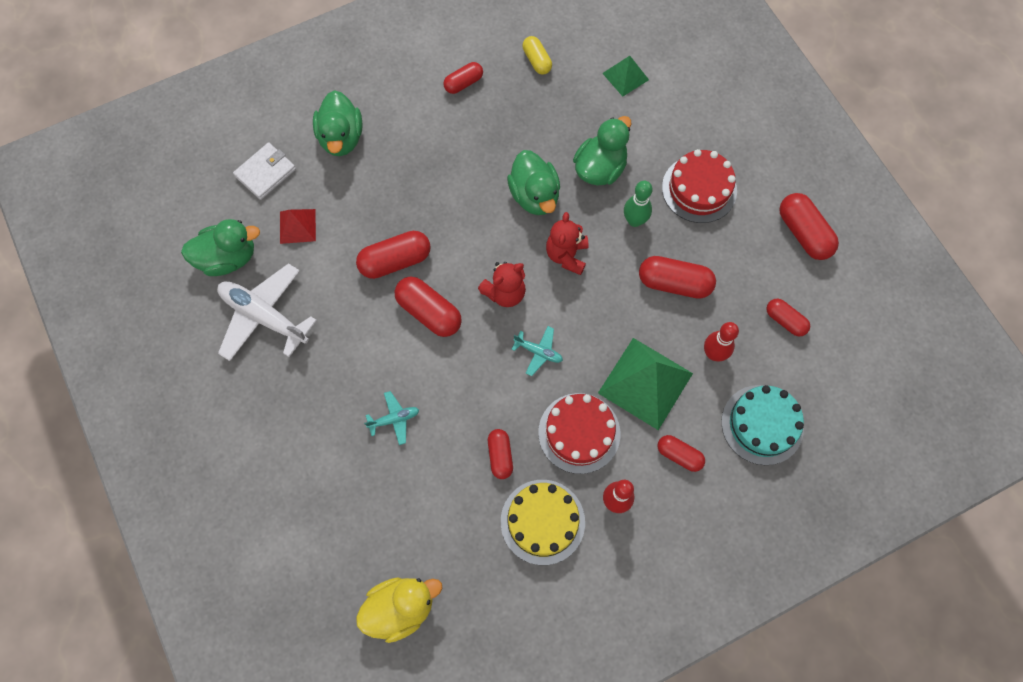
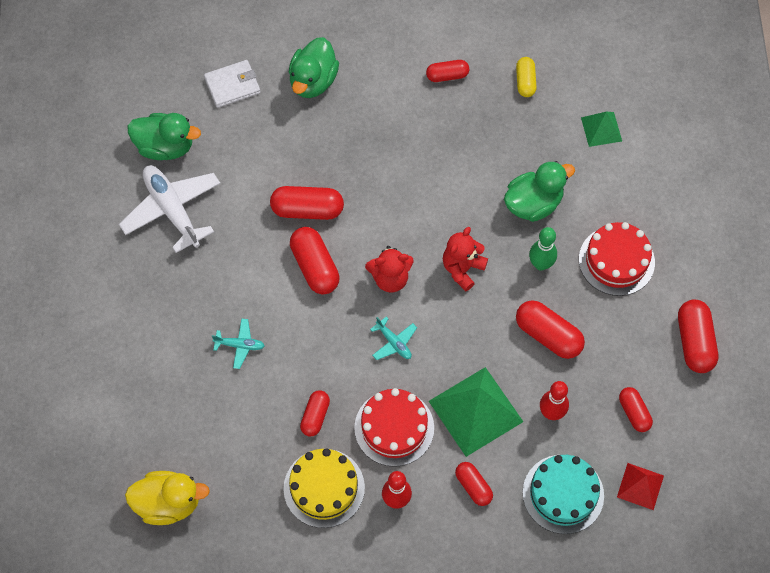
camera: 25 degrees right, 5 degrees down
(297, 226) = (237, 144): red pyramid -> red pyramid (640, 486)
(534, 195) = (460, 203): green duck -> none

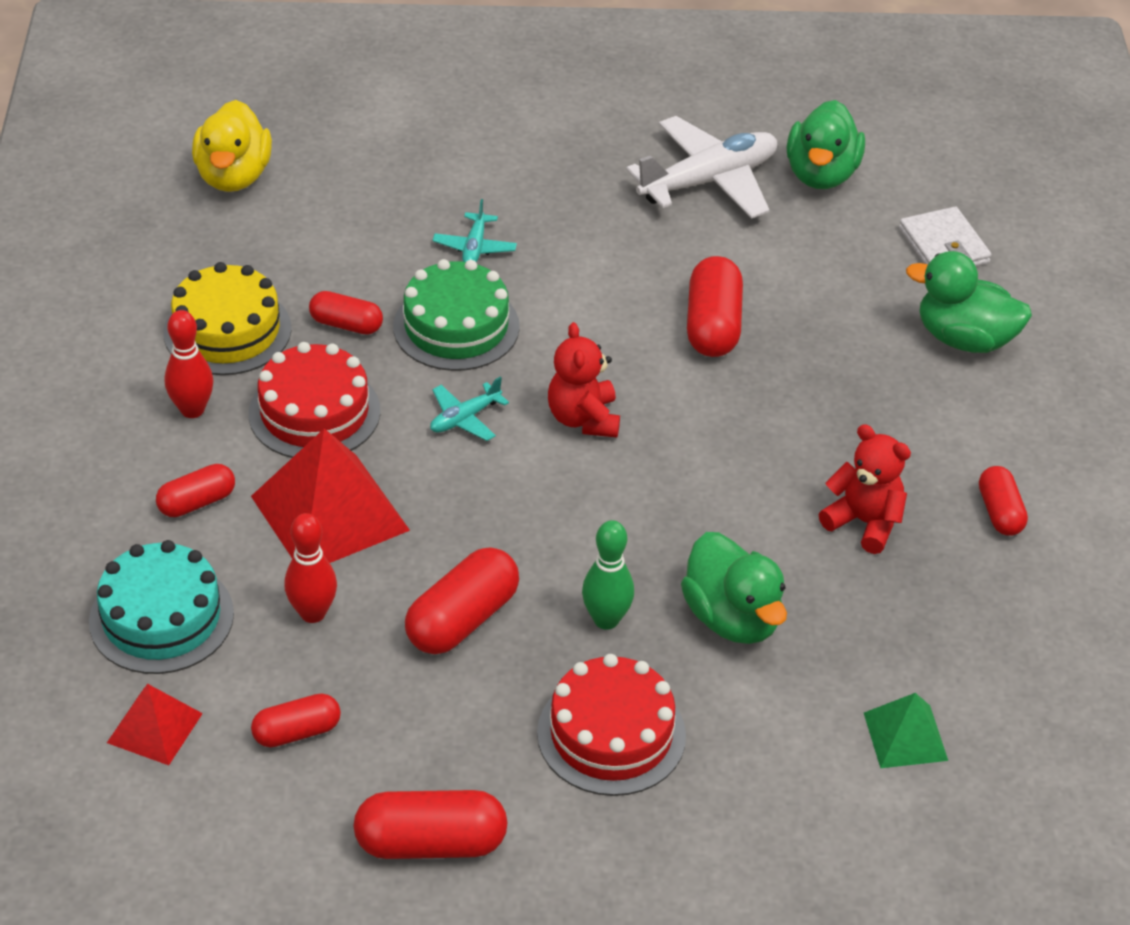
camera: 90 degrees right, 20 degrees down
(314, 352) = (456, 327): none -> green cake
(315, 267) = (607, 331): red capsule -> none
(462, 269) = (599, 511): red teddy bear -> red teddy bear (864, 522)
(475, 411) = (329, 513): green pyramid -> red pyramid
(525, 82) = (1002, 625): yellow capsule -> none

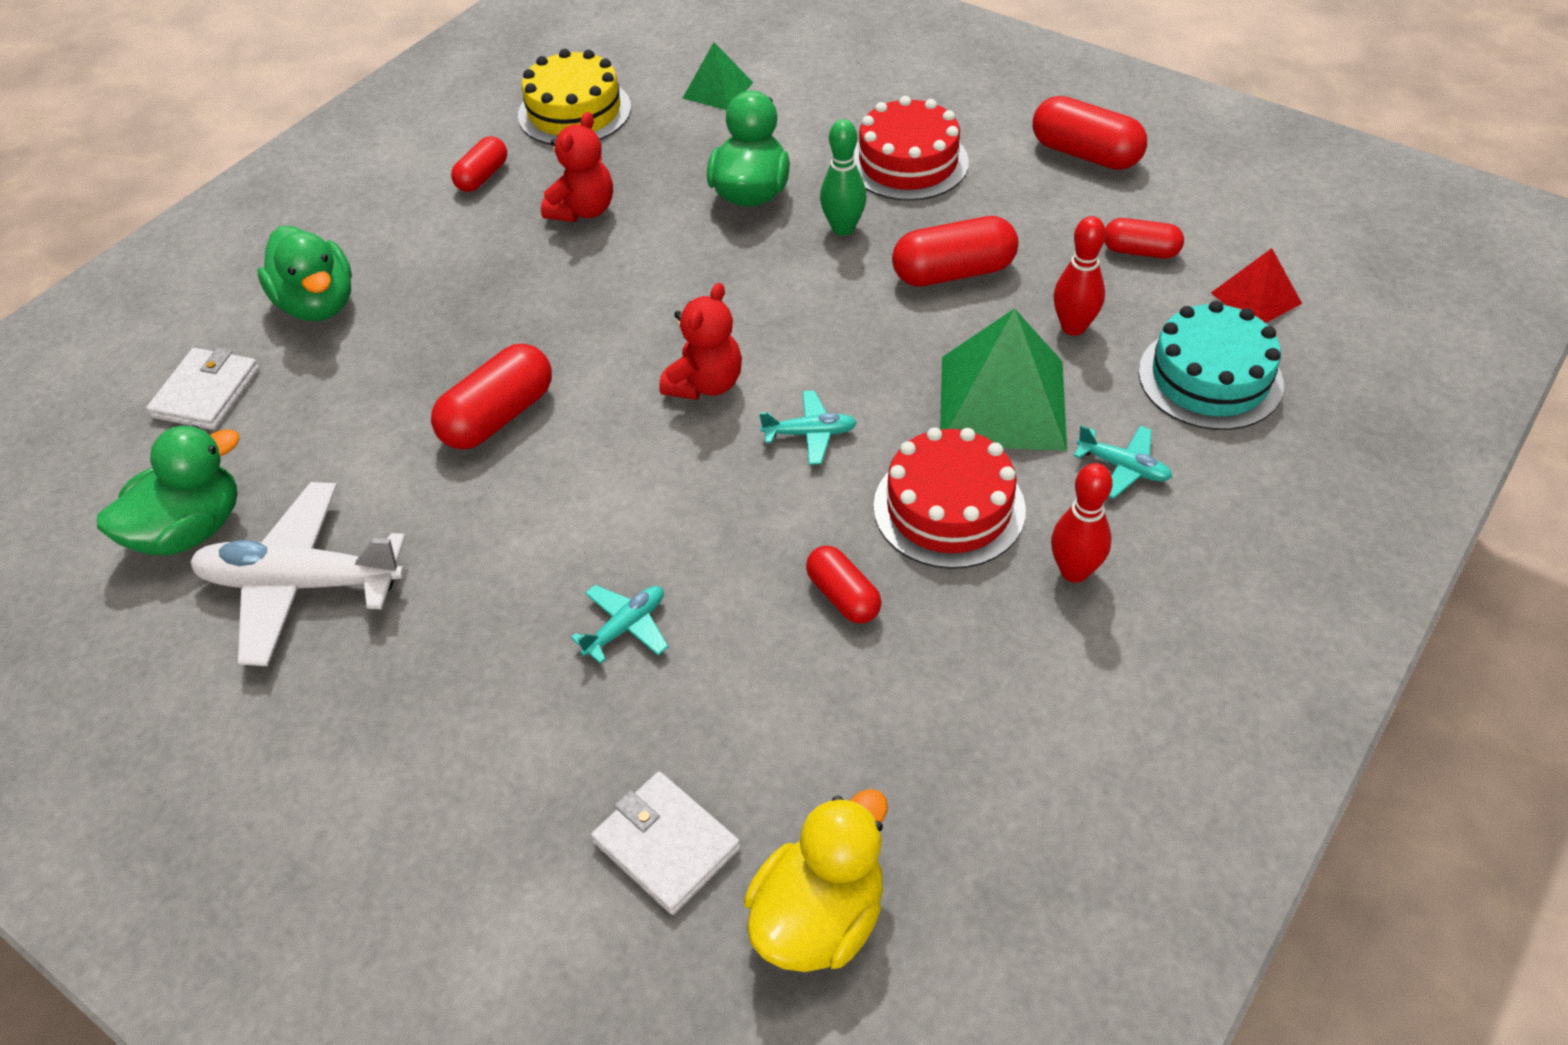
camera: 140 degrees left, 5 degrees up
(197, 502) = (1123, 467): red capsule -> turquoise plane
(227, 331) = (979, 655): yellow cake -> yellow cake (574, 111)
(329, 513) = (1002, 402): red pyramid -> green pyramid
(345, 168) = (666, 845): none -> white wallet
(456, 327) = (733, 536): green cake -> none
(864, 522) = (583, 210): red teddy bear -> red teddy bear turned 135 degrees counterclockwise

